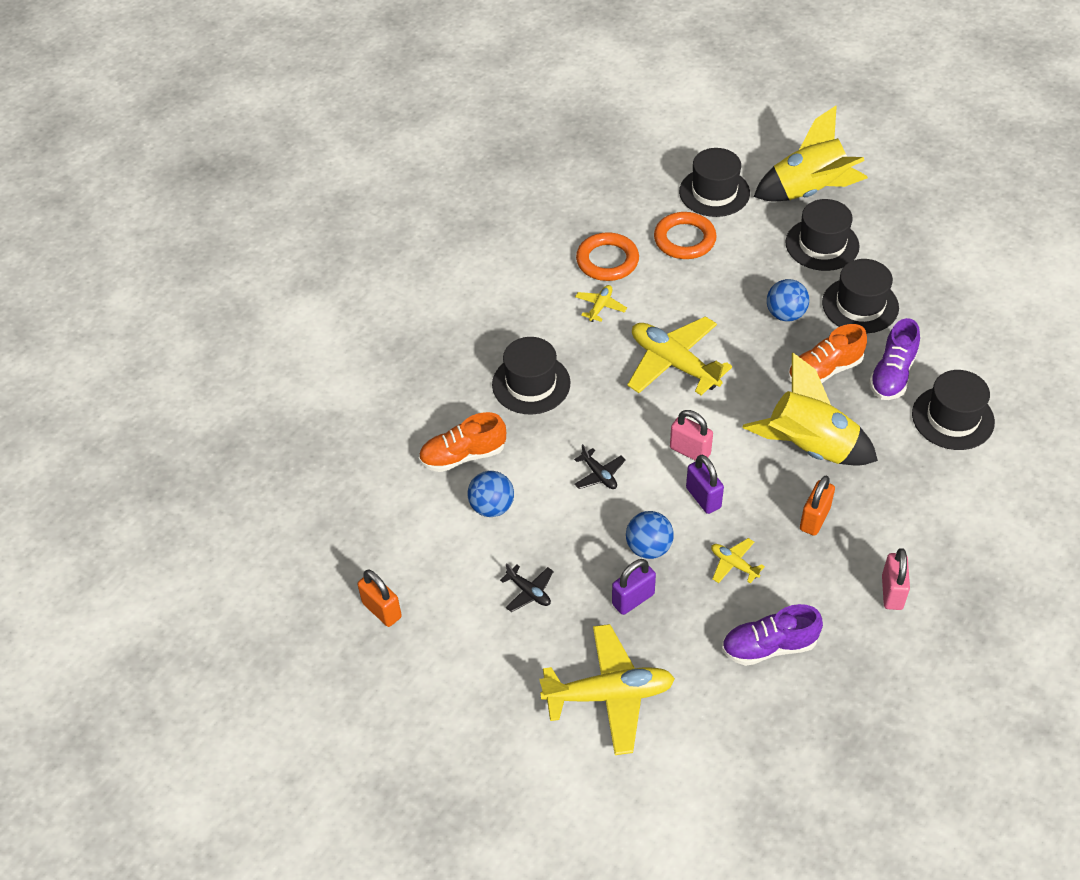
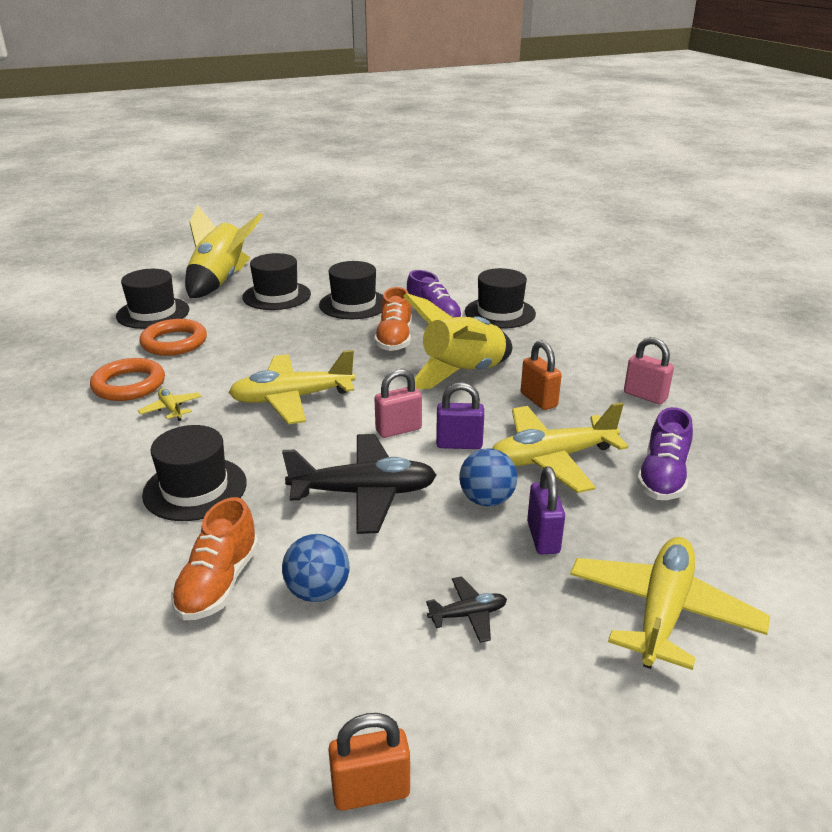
camera: 60 degrees left, 20 degrees down
(599, 475) = (364, 493): black plane -> black plane, size x2.17
(734, 564) = (551, 458): yellow plane -> yellow plane, size x2.17
(785, 314) = (318, 333): blue ball -> none

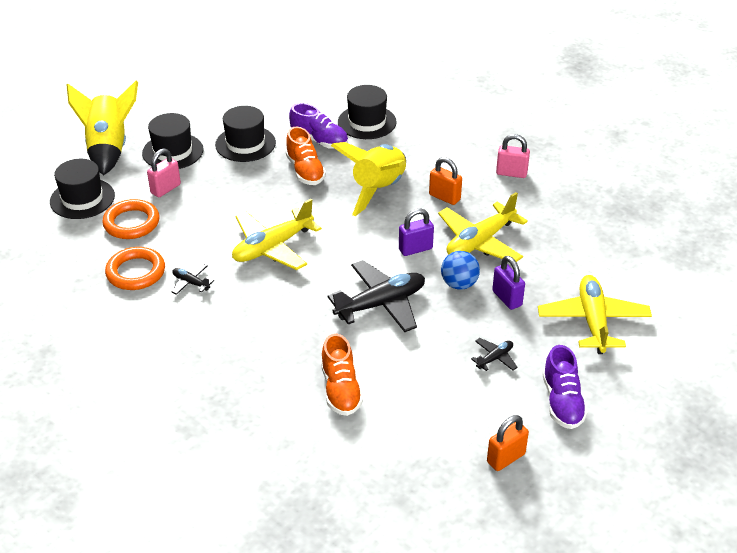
camera: 25 degrees left, 10 degrees up
(171, 409) = (191, 283): yellow plane -> black plane
(195, 488) = (268, 336): black hat -> none
(318, 592) = (403, 374): blue ball -> none
(398, 430) = (367, 250): pink padlock -> pink padlock (165, 189)
(662, 477) = (553, 235): purple shoe -> purple shoe (562, 402)

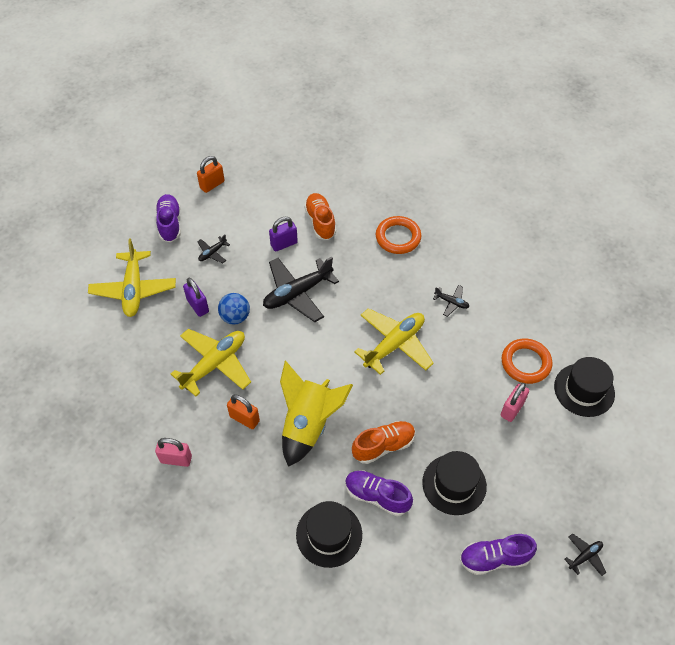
camera: 175 degrees right, 15 degrees up
(109, 148) = (593, 464): yellow rocket -> none
(136, 272) = (499, 309): orange ring -> orange ring (398, 237)
(150, 100) = (585, 556): none -> black plane
(173, 151) = (525, 465): black hat -> none
(227, 103) = (494, 558): none -> purple shoe
(305, 171) = (383, 446): orange shoe -> orange shoe turned 90 degrees clockwise
(415, 249) = (271, 352): purple padlock -> purple padlock (284, 244)

